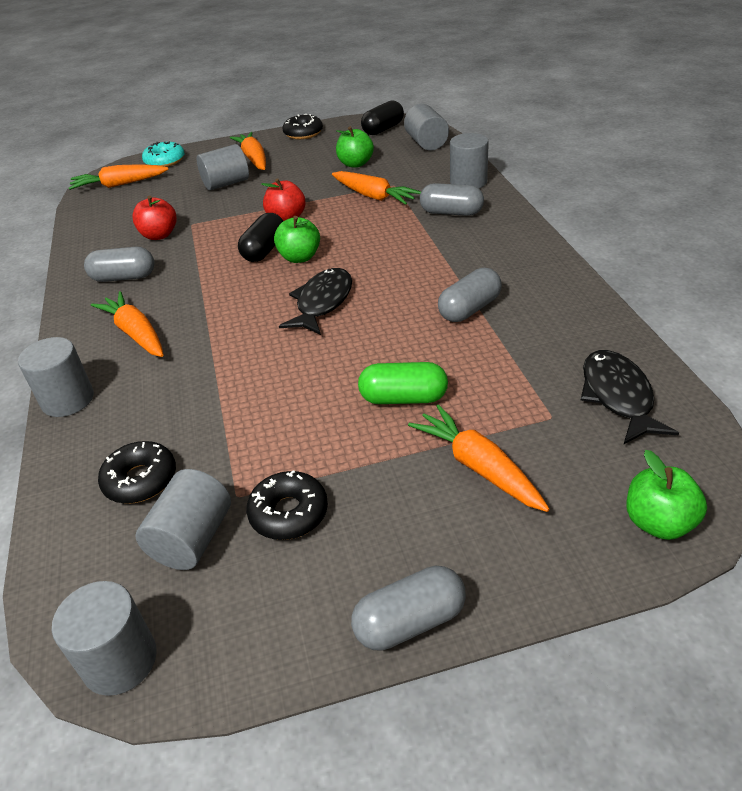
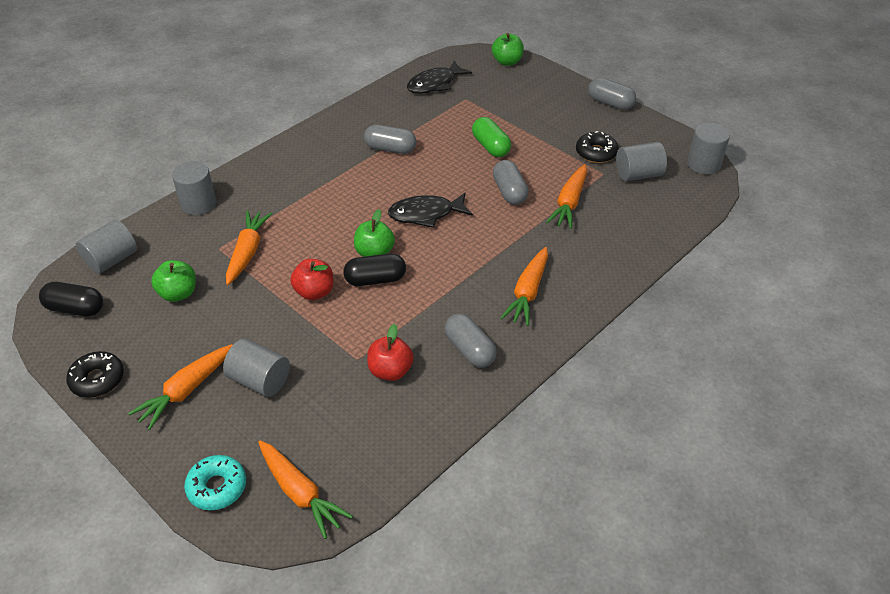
camera: 125 degrees left, 5 degrees up
(68, 400) = (611, 283): grey cylinder -> none
(140, 480) = (628, 211): black donut -> none
(451, 213) = (261, 196): grey capsule -> grey capsule (509, 192)
(478, 467) = (517, 110): orange carrot -> orange carrot (569, 203)

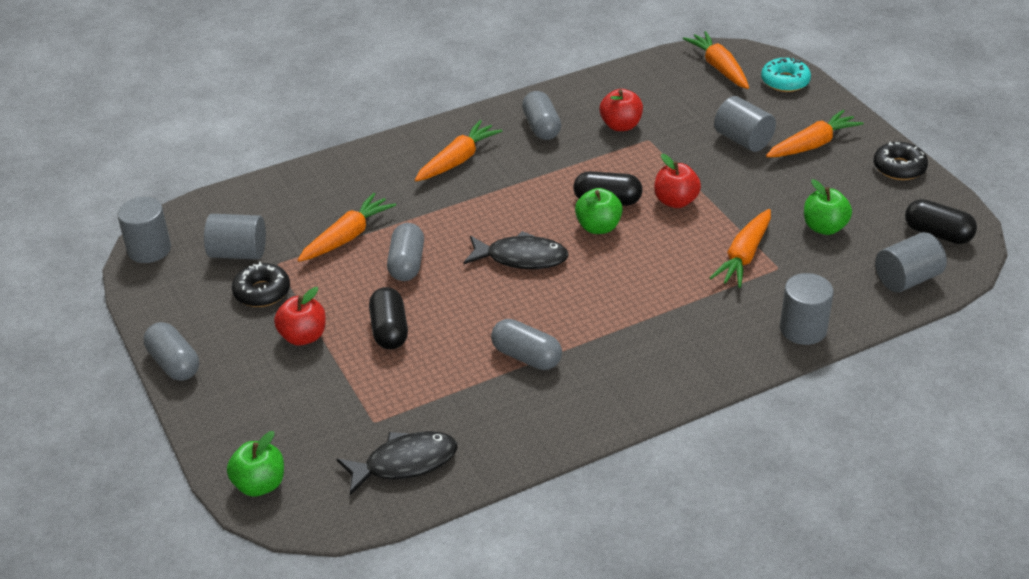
camera: 160 degrees left, 5 degrees down
(491, 146) = (389, 330): green capsule -> black capsule
(544, 132) = (303, 337): none -> red apple

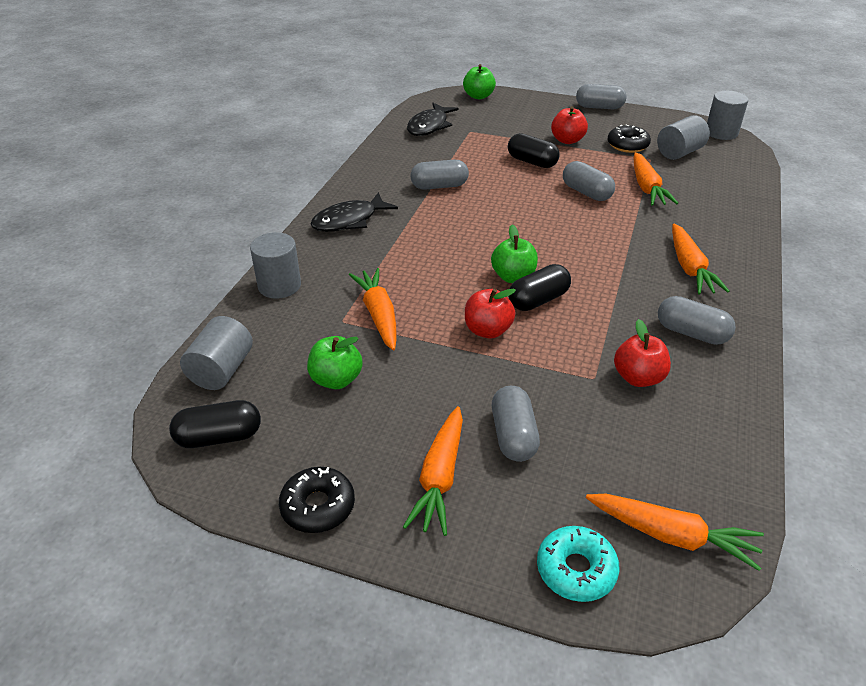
camera: 135 degrees right, 0 degrees up
(521, 258) = (529, 230): black fish -> black fish (349, 220)
(743, 140) = (513, 436): grey cylinder -> grey capsule

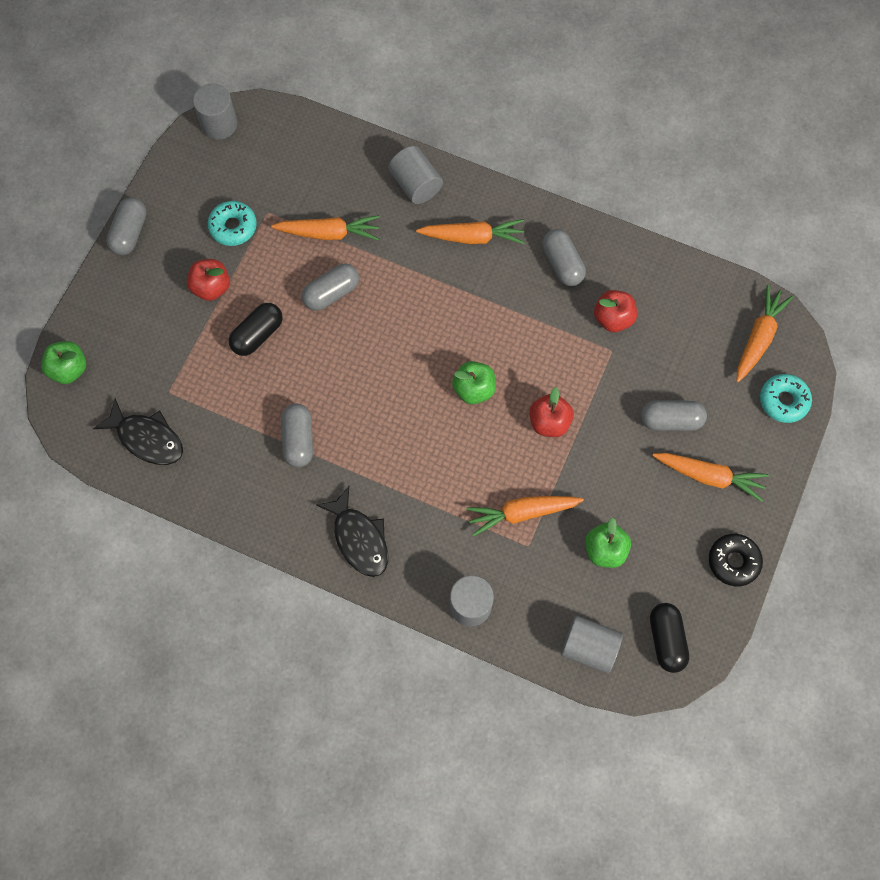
camera: 85 degrees left, 30 degrees up
(538, 300) = (510, 374): black capsule -> none
(627, 145) = (233, 227): black donut -> turquoise donut
(679, 152) = (258, 180): grey cylinder -> grey cylinder (415, 184)
(691, 333) = (562, 264): grey capsule -> grey capsule turned 60 degrees counterclockwise

